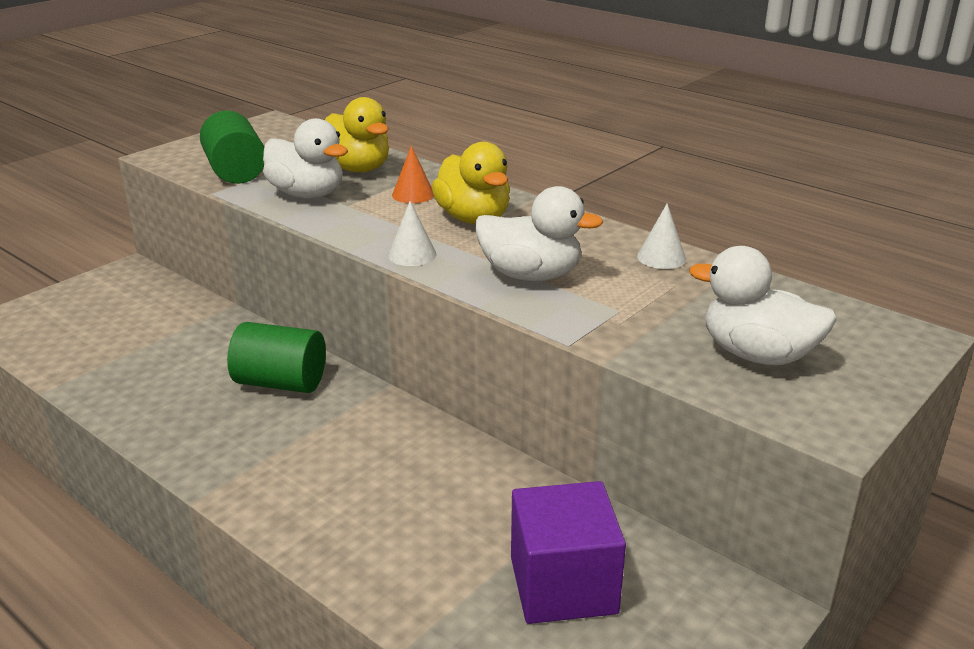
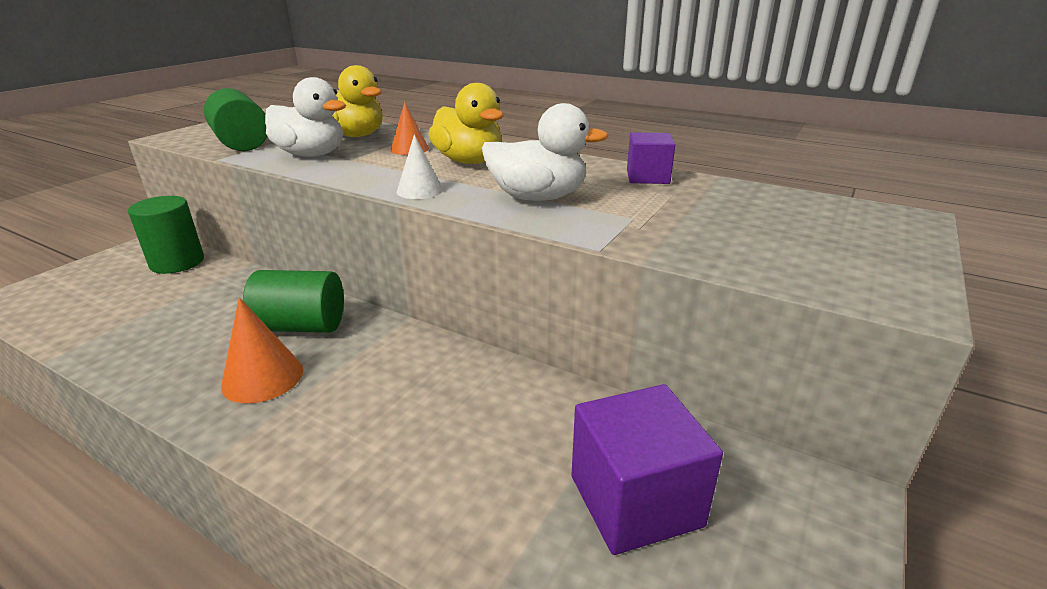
camera: 10 degrees left, 0 degrees up
(157, 296) = (177, 262): none -> green cylinder
(241, 432) = (263, 377): none -> orange cone
(661, 257) = (647, 177): white cone -> purple cube
(757, 355) = (783, 243): white duck -> none

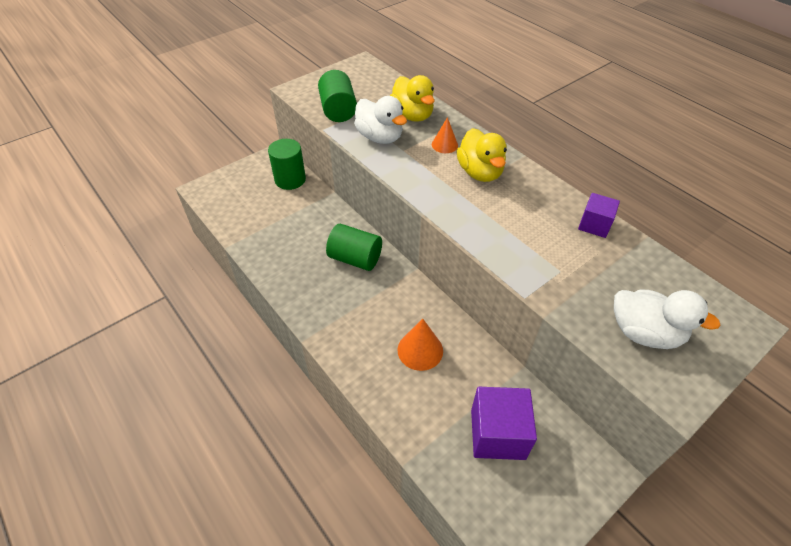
camera: 20 degrees right, 20 degrees up
(263, 377) = (331, 293): orange cone -> orange cone (420, 350)
(420, 190) = (438, 202): white cone -> none
(538, 198) = (509, 231): white duck -> white duck (644, 333)

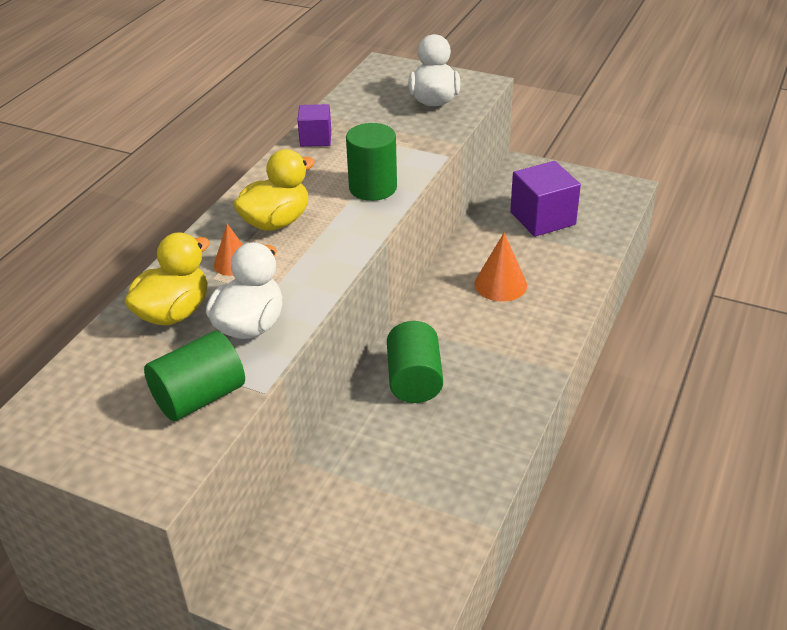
camera: 115 degrees left, 10 degrees down
(290, 179) = (296, 531): green cylinder -> green cylinder (373, 188)

